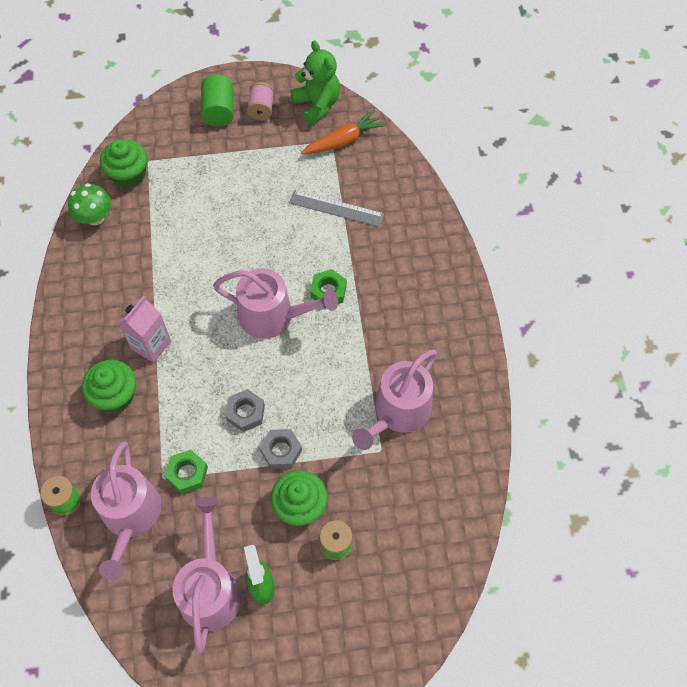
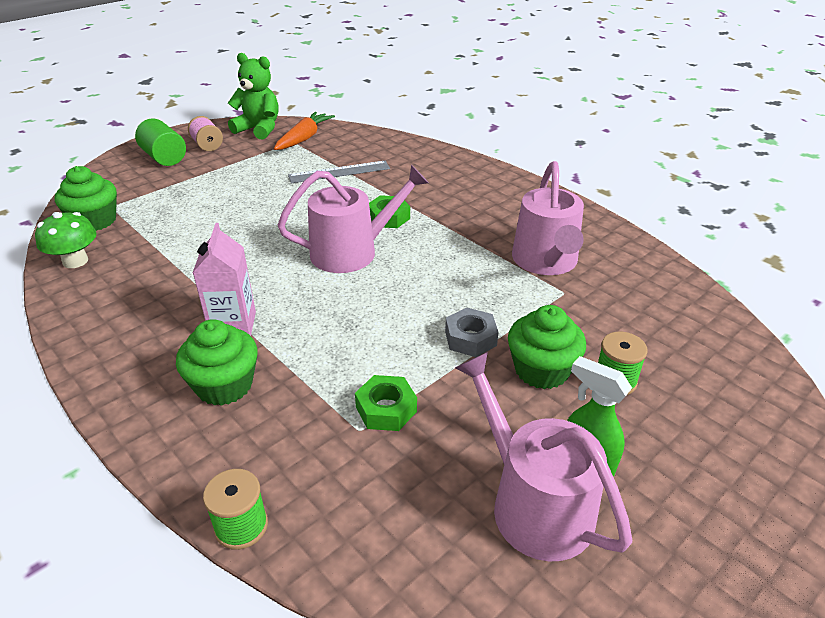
camera: 35 degrees left, 25 degrees down
(131, 516) = (353, 490): pink watering can -> none
(245, 413) = (399, 328): grey nut -> none

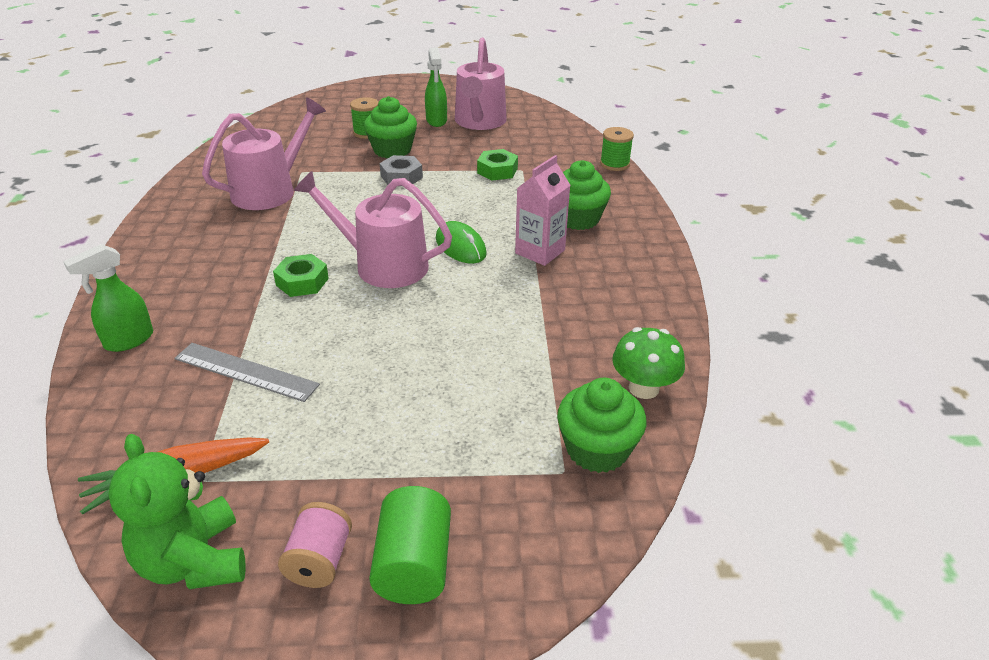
camera: 140 degrees left, 0 degrees up
(311, 295) = (460, 246): none -> green mouse
(424, 157) = (128, 341): none -> green spray bottle

